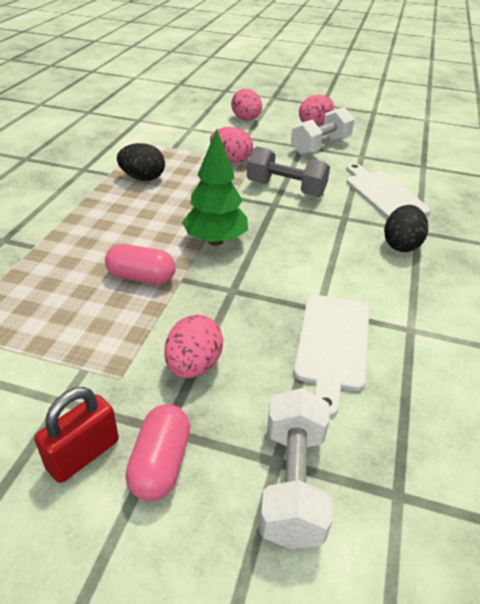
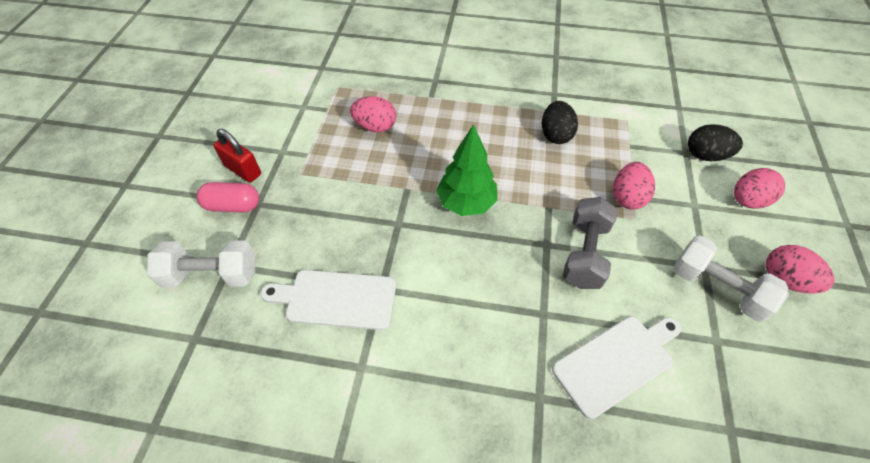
camera: 85 degrees right, 15 degrees up
(141, 277) = (404, 163): pink capsule -> none
(193, 365) = (311, 210): pink egg -> pink egg (375, 127)
(401, 245) = (503, 373): black egg -> black egg (705, 155)

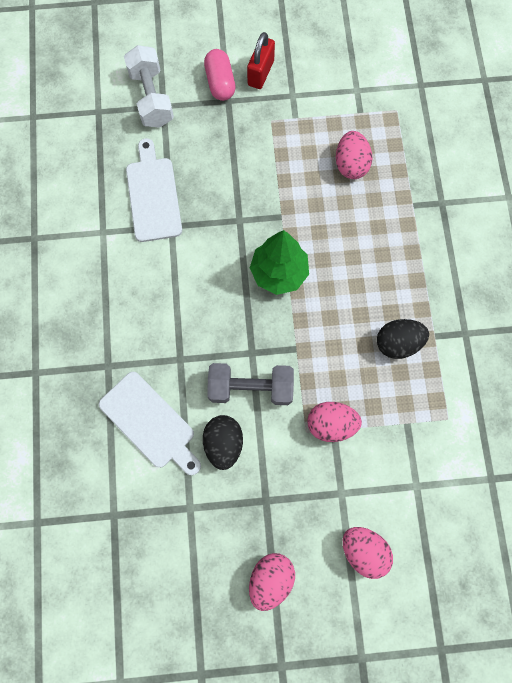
camera: 75 degrees right, 20 degrees up
(705, 155) = (418, 507): black egg -> black egg (223, 443)
(717, 288) = (244, 511): white dumbbell -> none

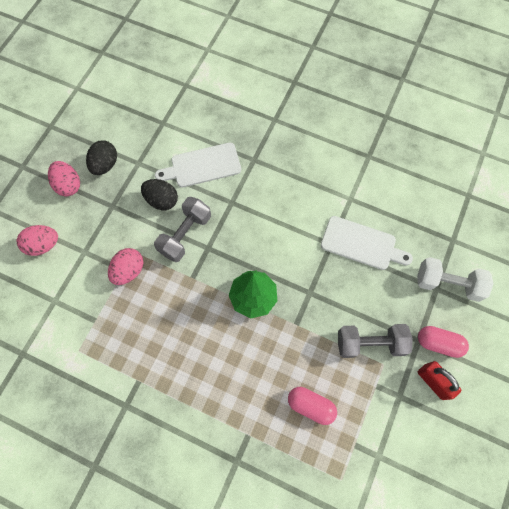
camera: 120 degrees right, 5 degrees down
(258, 140) = (370, 343): none -> grey dumbbell
(351, 164) = (310, 405): pink egg -> pink capsule
(397, 343) = (151, 350): black egg -> black egg (105, 165)

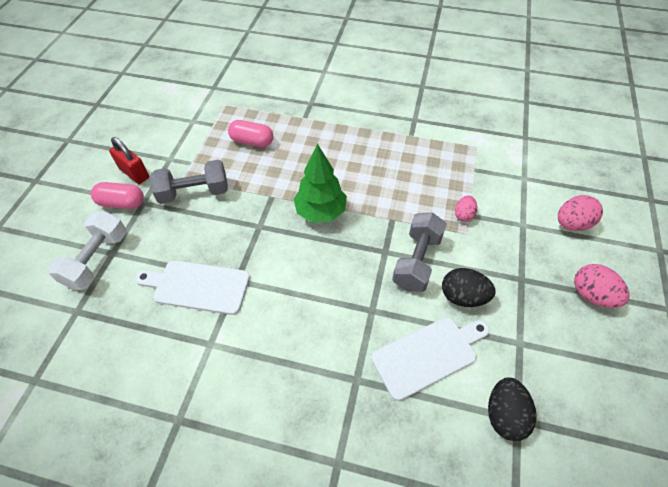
camera: 170 degrees right, 15 degrees down
(105, 165) = (563, 331): black egg -> black egg (504, 415)
(129, 271) = (463, 215): pink egg -> pink egg, size x0.63
(447, 283) = (97, 260): white dumbbell -> white dumbbell turned 75 degrees counterclockwise

